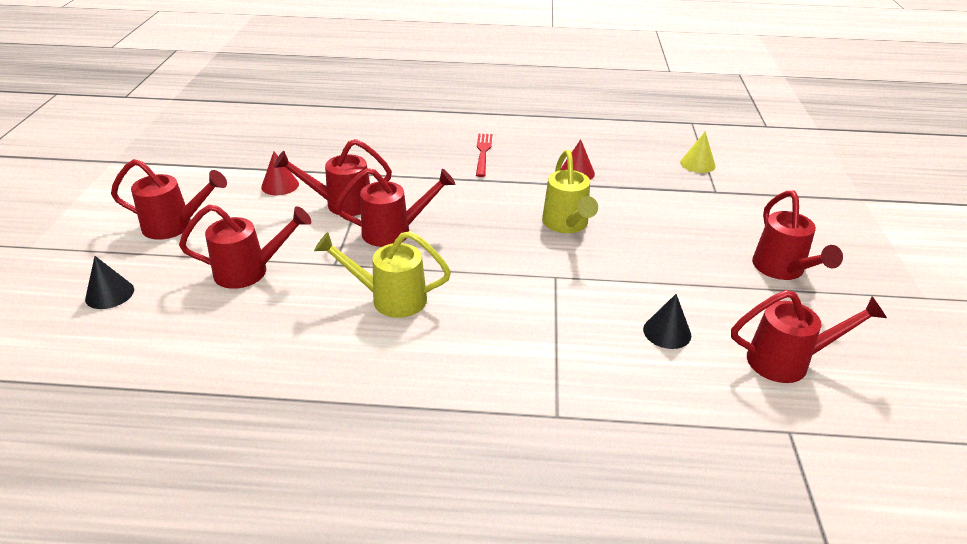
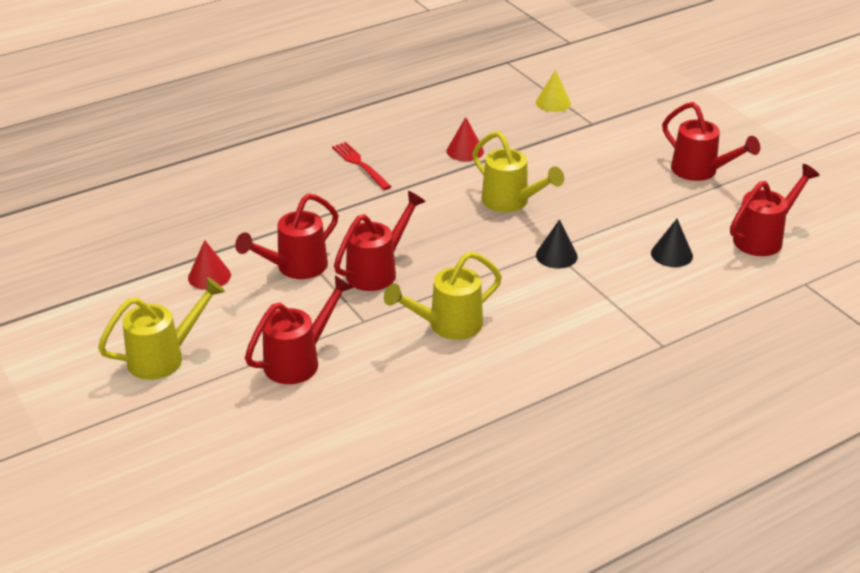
camera: 35 degrees left, 0 degrees up
(109, 294) = (199, 438): black cone -> black cone (556, 255)
(175, 226) = (164, 357): red watering can -> yellow watering can

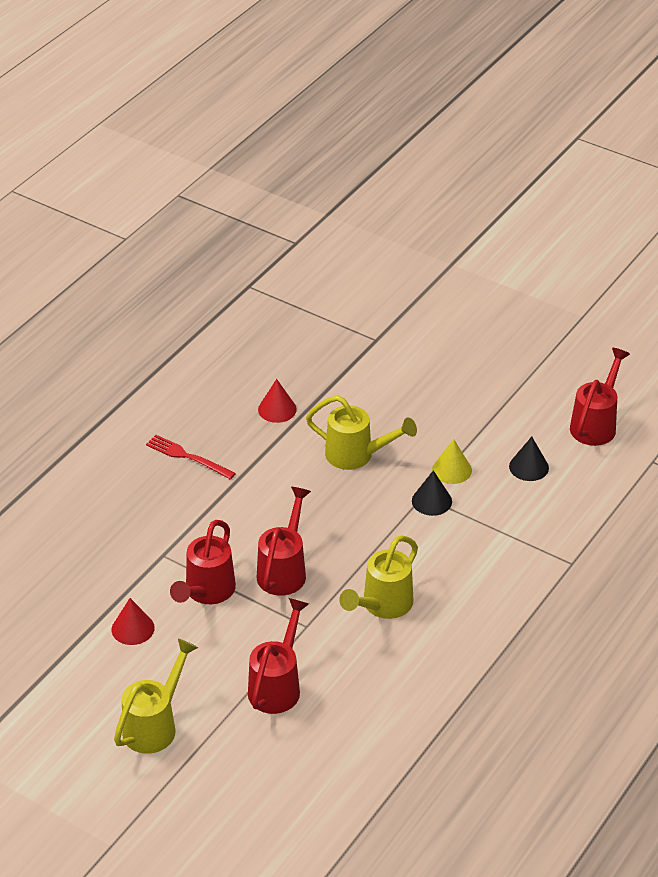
camera: 25 degrees left, 5 degrees up
(553, 103) = (325, 325): yellow cone -> yellow cone (452, 470)
(700, 172) = (505, 367): red watering can -> none

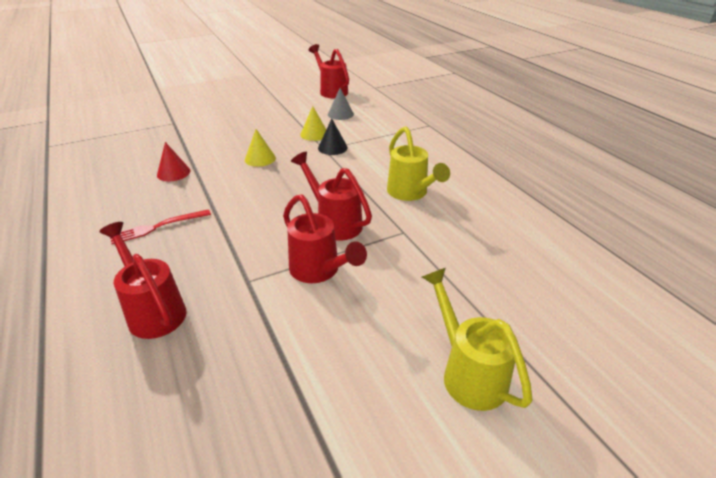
camera: 60 degrees left, 5 degrees down
(133, 628) = (320, 338): red cone -> none
(277, 685) = (461, 269): red watering can -> red watering can (153, 310)
(357, 455) = (260, 159): yellow watering can -> yellow cone
(528, 467) = (340, 114): black cone -> grey cone

